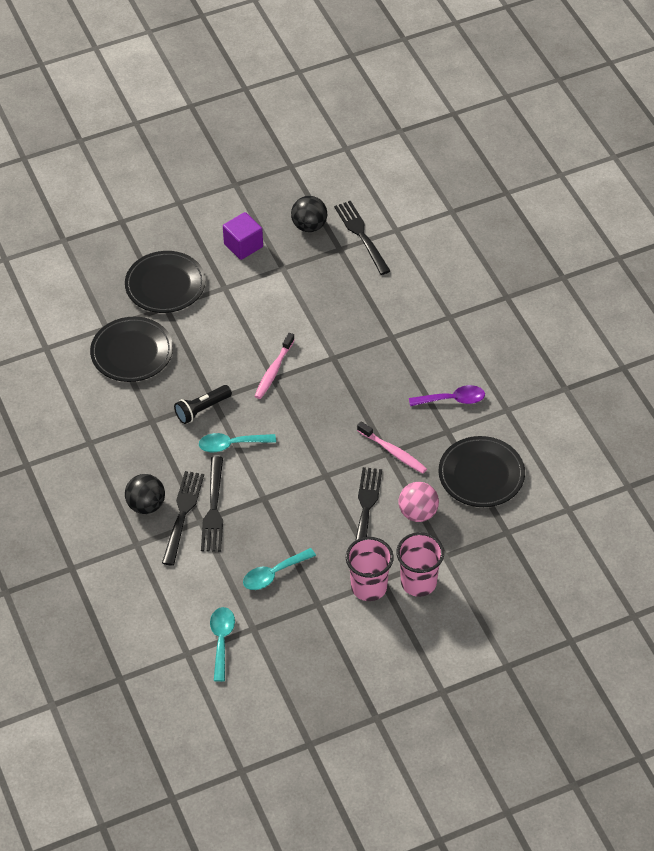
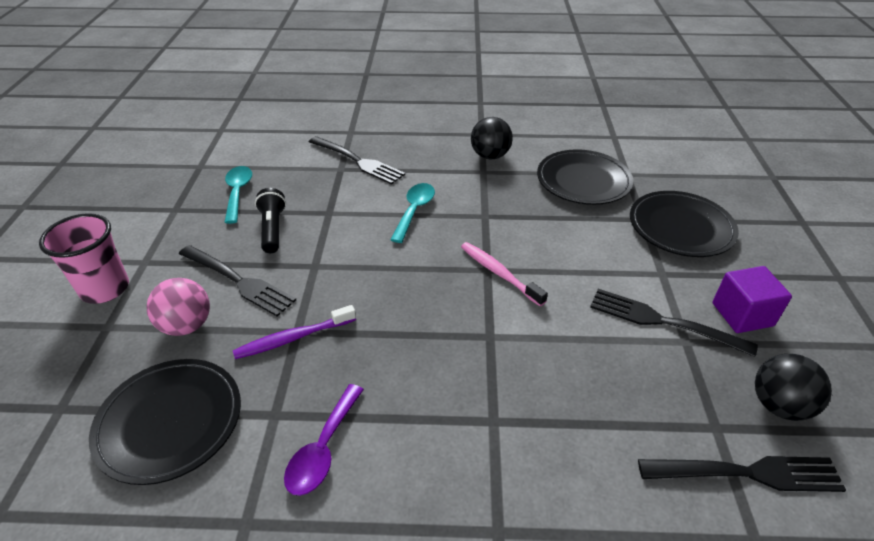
camera: 115 degrees right, 10 degrees down
(146, 505) = (386, 145): black ball -> black ball (490, 156)
(202, 409) = (476, 205): black flashlight -> black flashlight (272, 229)
(213, 508) = (347, 179): black fork -> black fork (663, 322)
(221, 641) = (210, 148): turquoise spoon -> none
(369, 587) = (148, 249): pink cup -> none
(393, 452) = (293, 338): pink toothbrush -> purple toothbrush

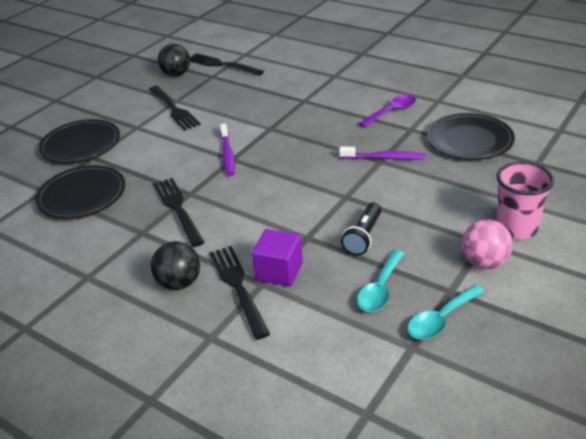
camera: 145 degrees left, 5 degrees down
(187, 325) = (453, 184): pink ball -> pink ball (484, 262)
(238, 281) = (408, 202): black fork -> black fork (178, 209)
(414, 211) = (237, 214): turquoise spoon -> turquoise spoon (441, 319)
(490, 156) = (115, 246): black ball -> black ball (179, 283)
(499, 273) = (227, 154): pink toothbrush -> purple toothbrush
(742, 314) = (132, 101): purple cube -> purple cube (279, 271)

